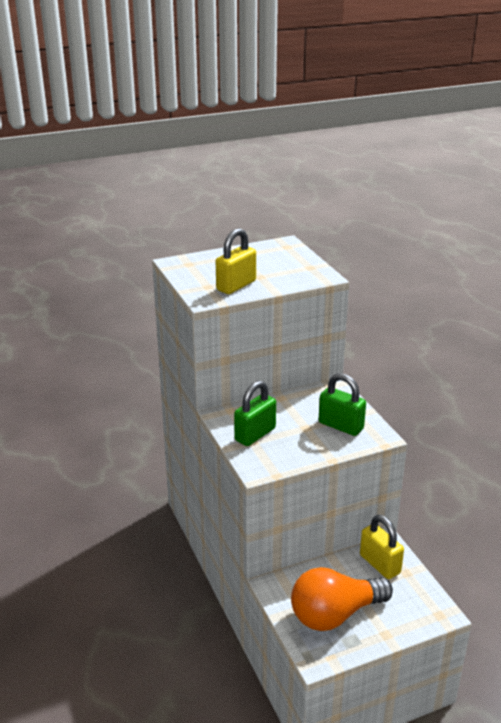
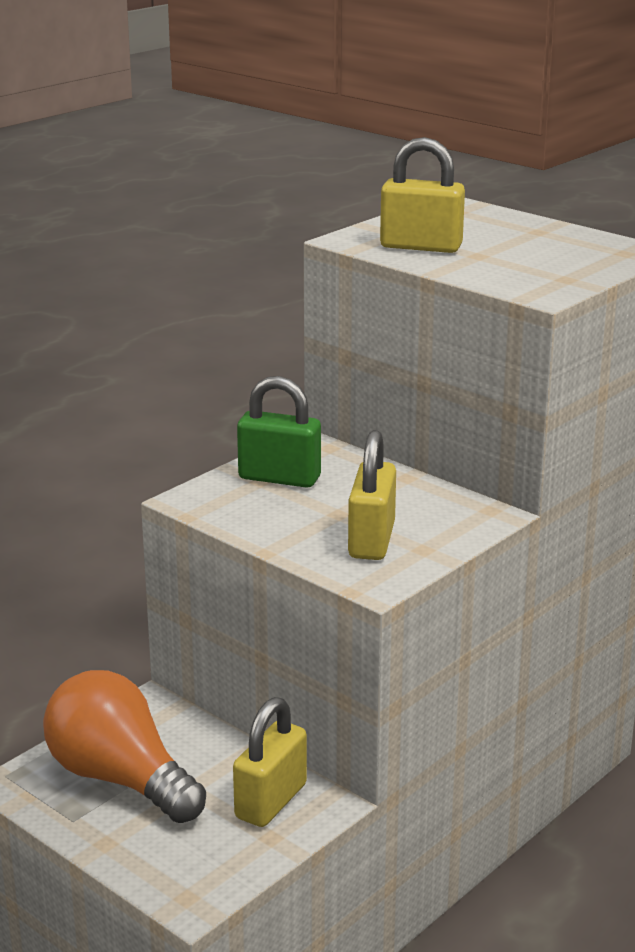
camera: 65 degrees right, 5 degrees down
(340, 426) = (371, 540): green padlock -> yellow padlock

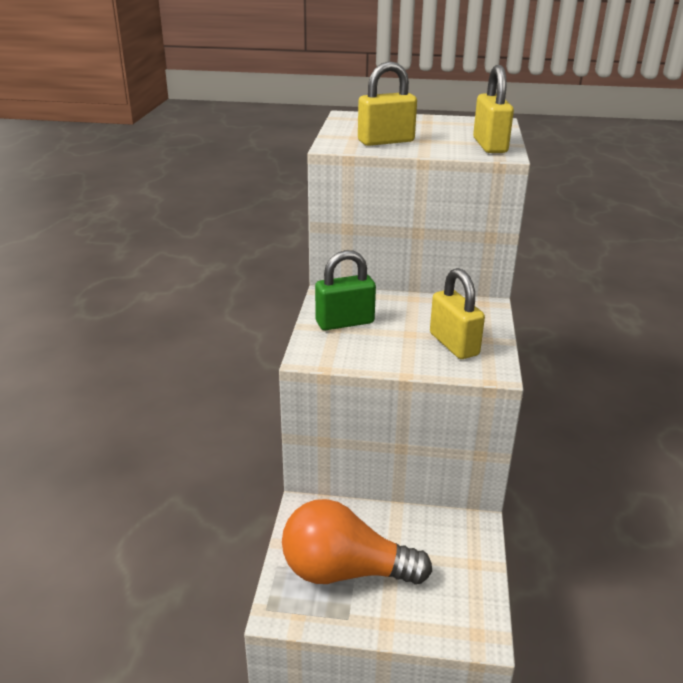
camera: 35 degrees left, 5 degrees up
(271, 801) = (448, 539): yellow padlock -> yellow padlock (489, 146)

